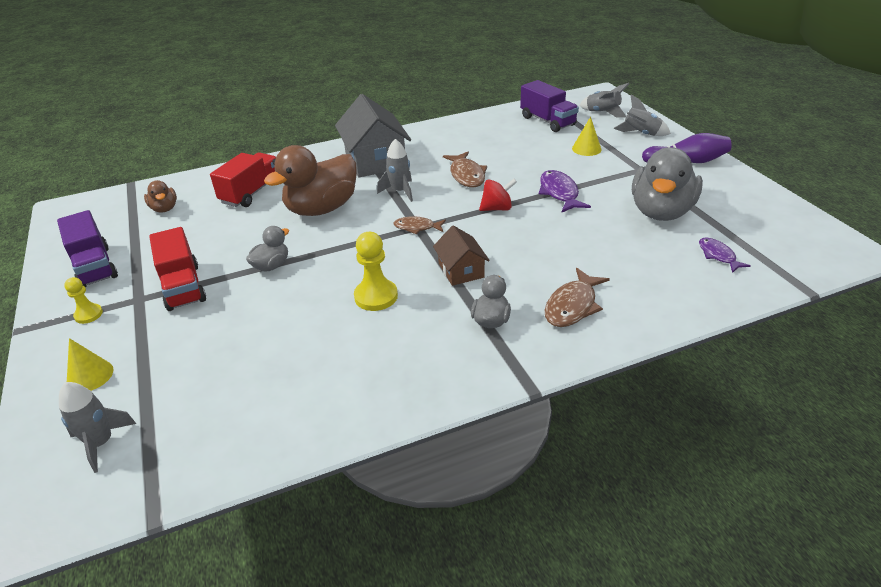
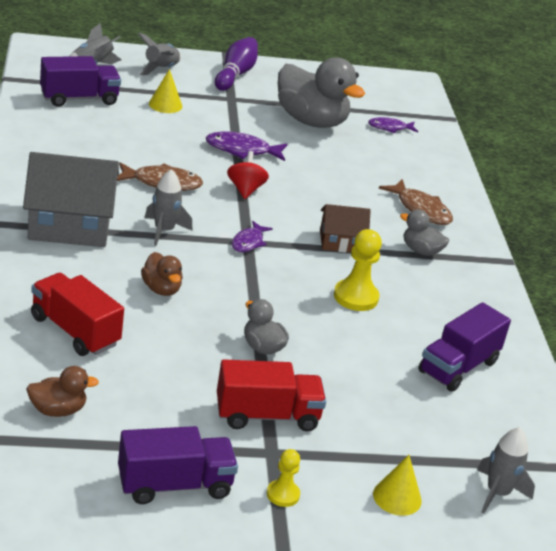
camera: 80 degrees left, 5 degrees down
(298, 381) = (458, 367): none -> purple truck
(322, 209) = (161, 289): brown duck -> brown duck, size x0.48
(417, 227) = (248, 242): brown fish -> purple fish

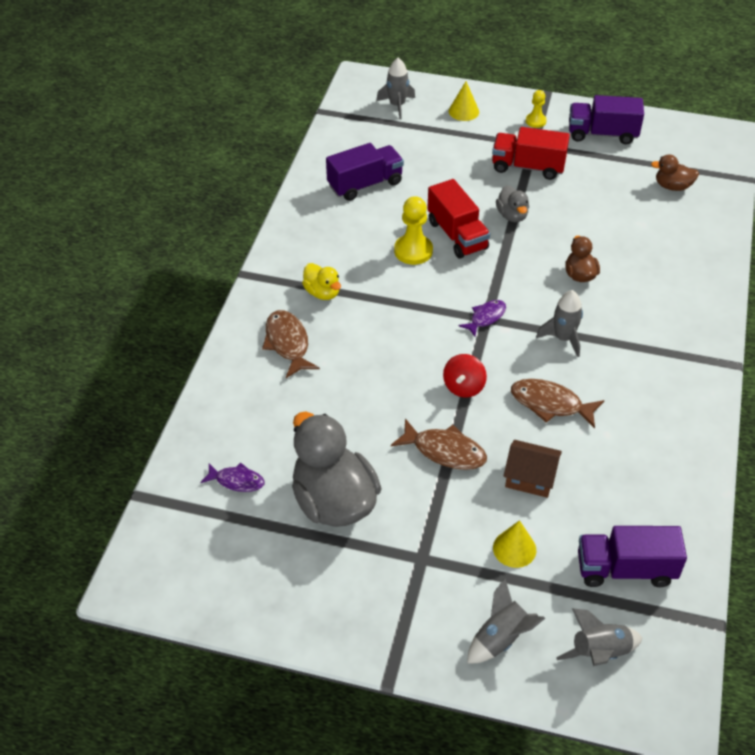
camera: 155 degrees left, 15 degrees up
(70, 225) = (652, 353): grey house -> none
(75, 331) = (656, 244): red truck -> red truck (457, 235)
(235, 74) = (394, 619): purple bowling pin -> none
(242, 150) = (444, 451): purple fish -> brown fish
(340, 242) = (395, 310): brown house -> brown house (530, 477)
(421, 251) = (322, 293): grey duck -> yellow duck

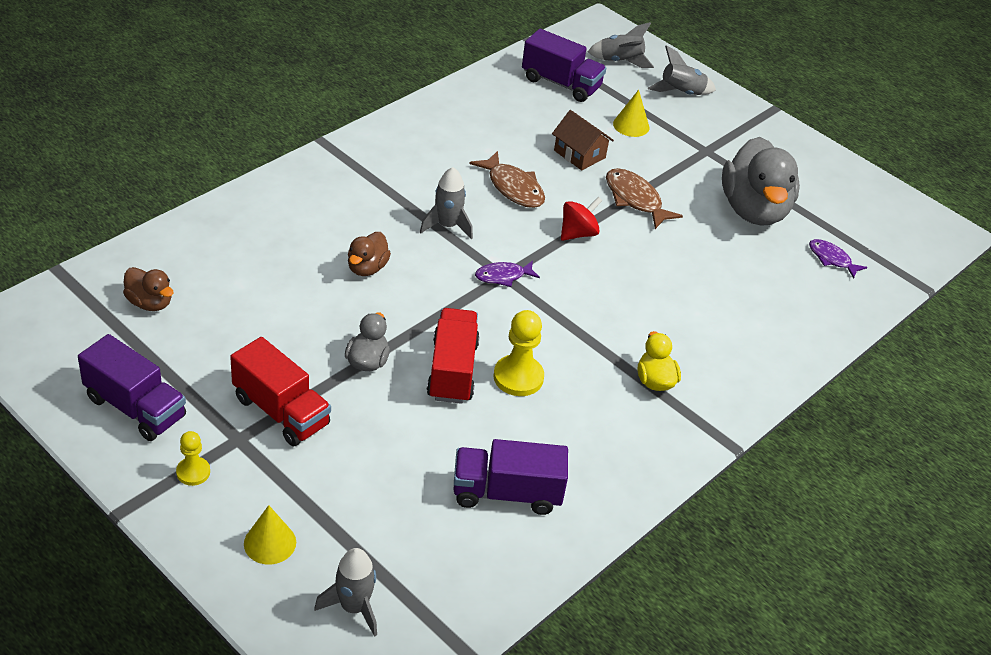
camera: 155 degrees left, 5 degrees down
(288, 343) = (724, 347): brown fish -> none

